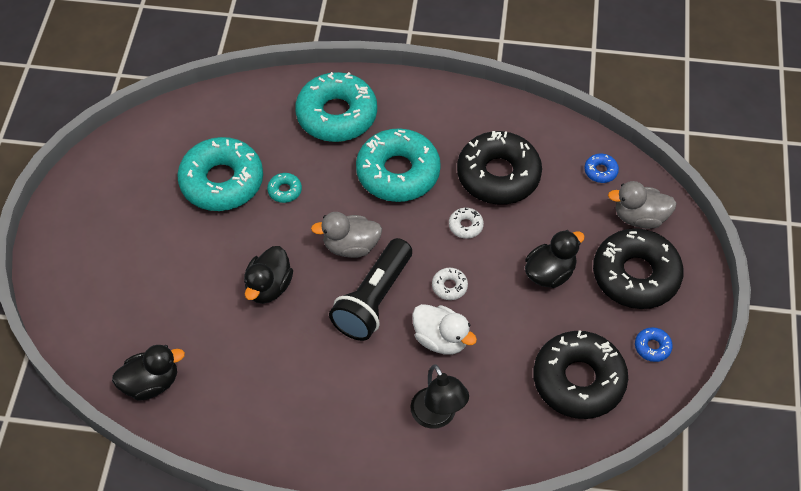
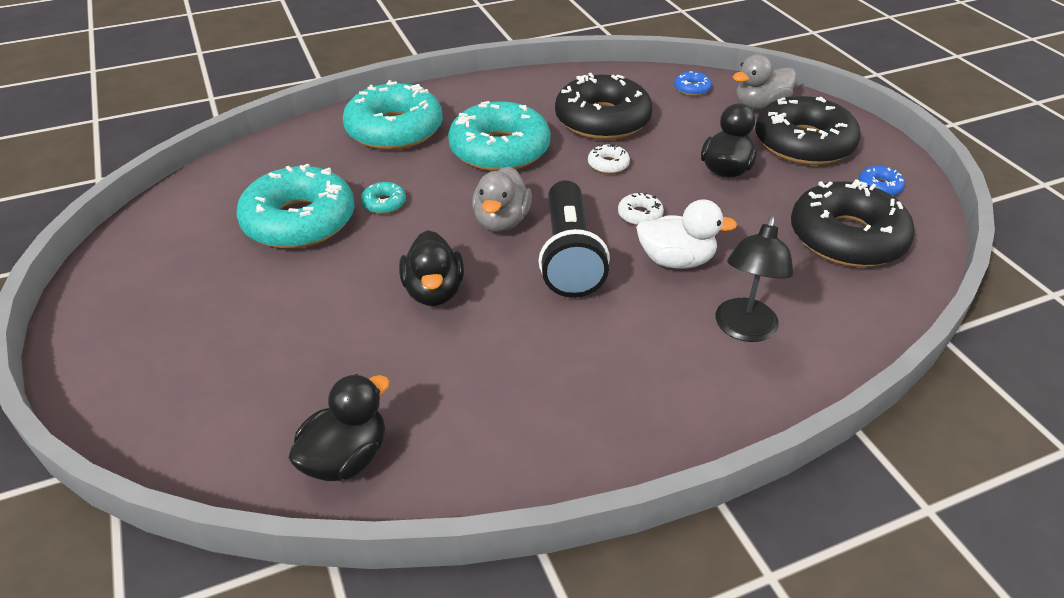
camera: 30 degrees left, 15 degrees down
(351, 246) = (501, 221): grey duck -> grey duck turned 45 degrees counterclockwise
(437, 417) = (744, 330): black lamp -> black lamp turned 75 degrees clockwise

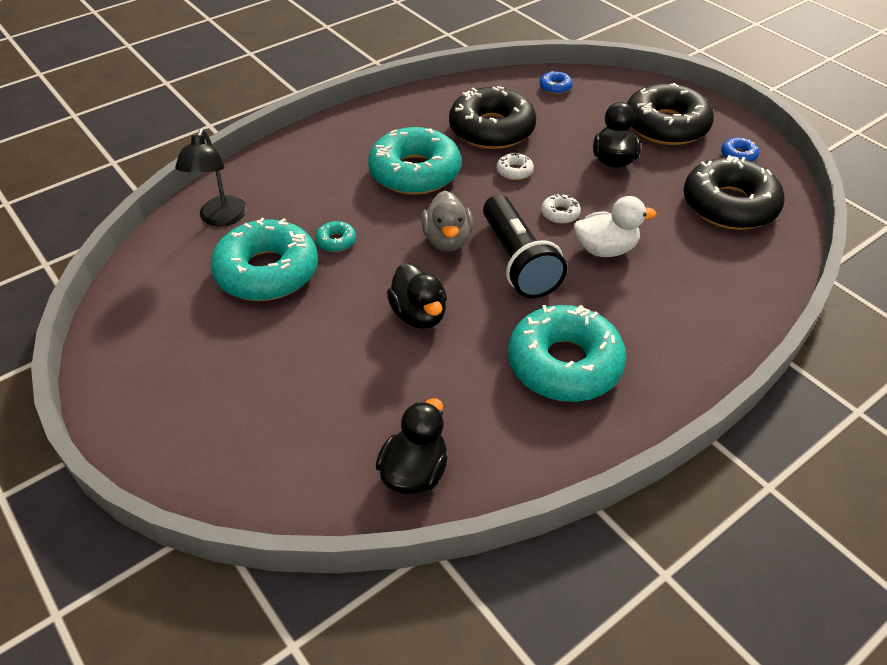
camera: 15 degrees left, 5 degrees up
(394, 129) = (310, 168): turquoise donut -> turquoise donut (564, 364)
(744, 330) = (681, 299): black lamp -> black lamp (220, 218)
(760, 106) = (618, 95): grey duck -> none

